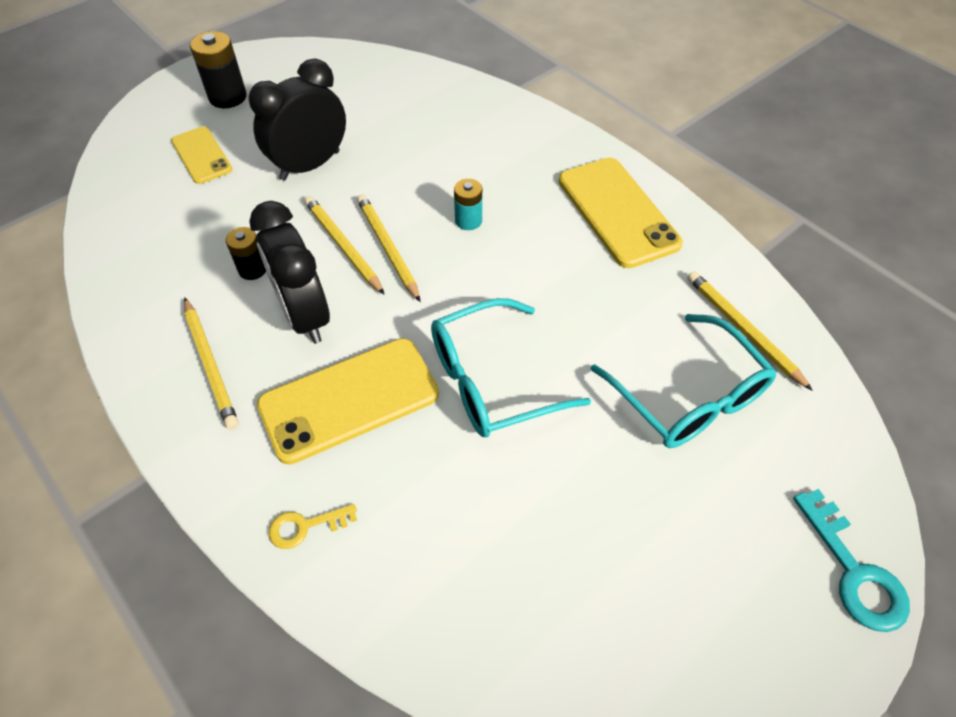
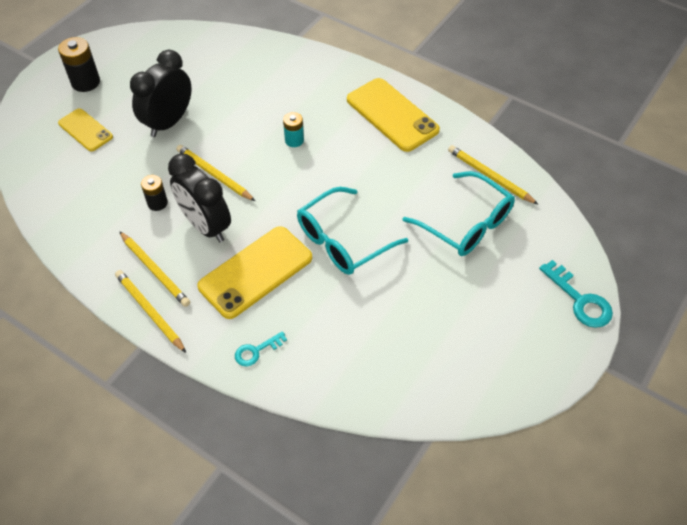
camera: 15 degrees left, 0 degrees up
(305, 526) = (256, 351): yellow key -> turquoise key
(388, 248) = (246, 170): yellow pencil -> yellow pencil (150, 311)

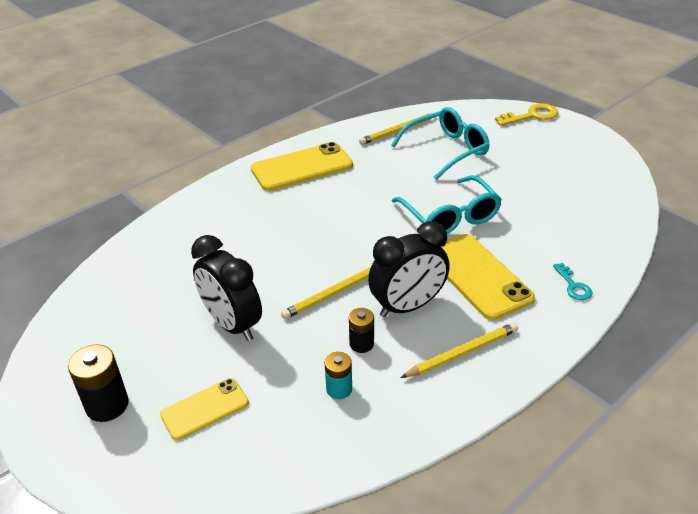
camera: 75 degrees left, 15 degrees down
(150, 311) = (519, 361): yellow pencil -> none
(294, 140) = (308, 230): turquoise battery -> turquoise battery (339, 389)
(580, 300) = (532, 116): turquoise key -> yellow key

